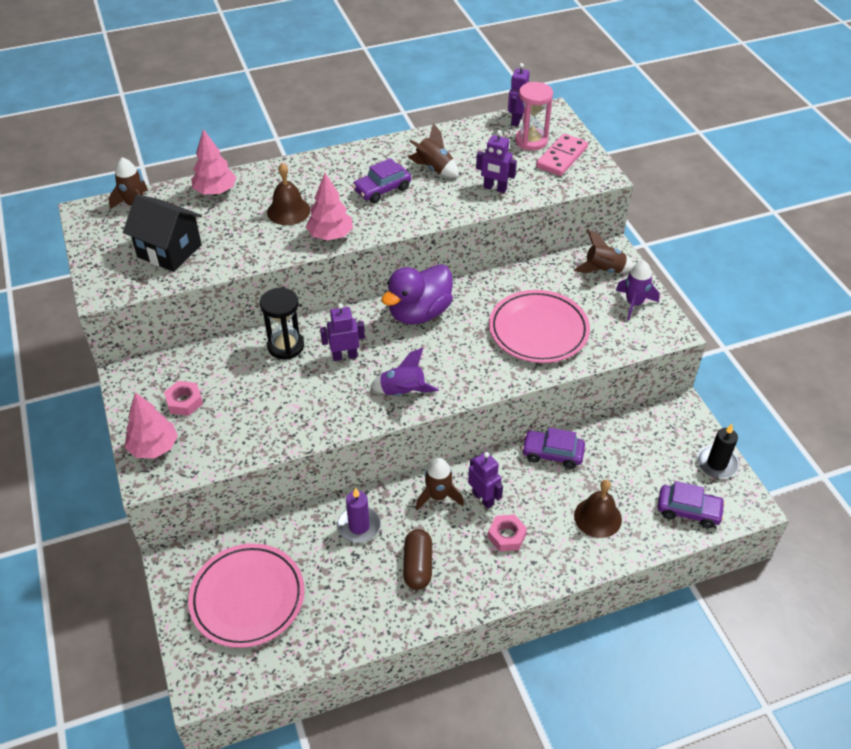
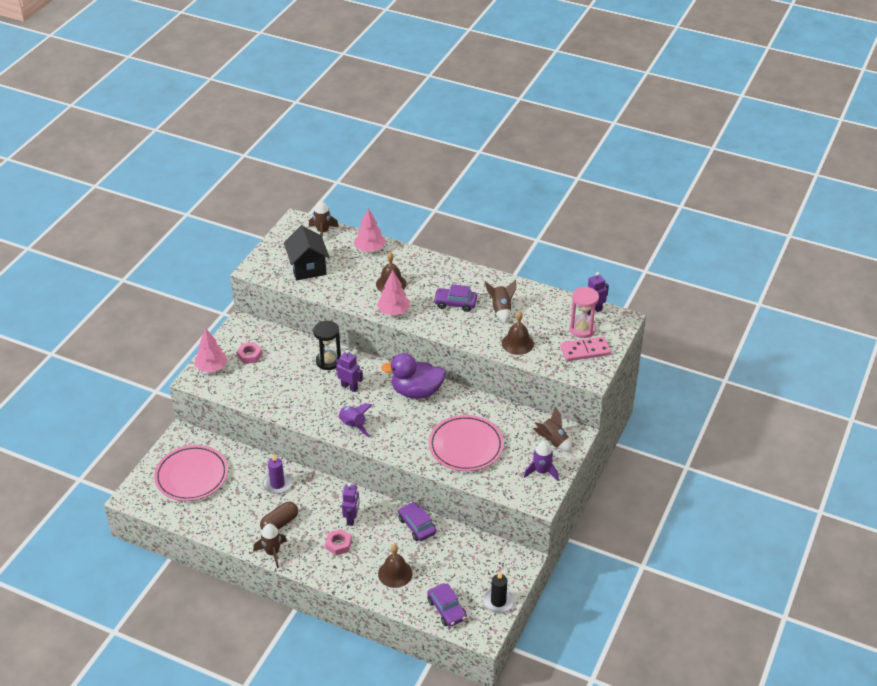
camera: 45 degrees right, 5 degrees down
(438, 496) = (332, 500): brown rocket -> brown rocket (272, 553)
(495, 188) = (517, 343): purple robot -> brown bell

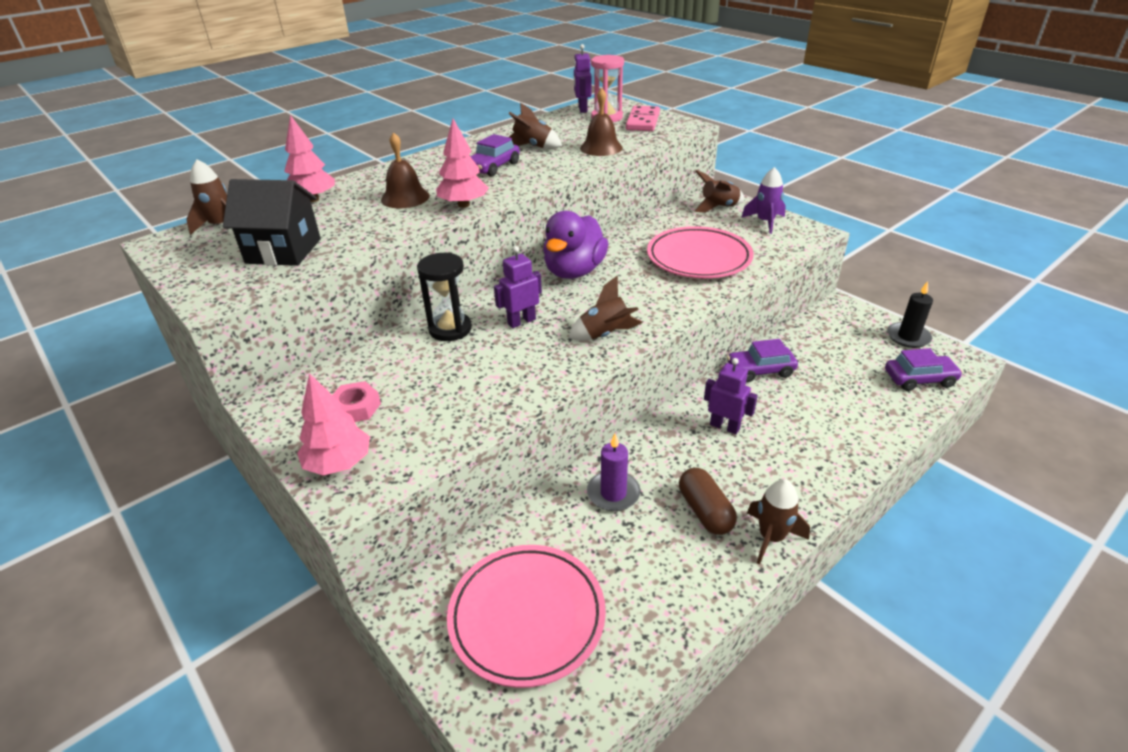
camera: 65 degrees left, 5 degrees down
(338, 544) = (774, 452): pink nut -> none
(353, 425) = (605, 334): purple rocket -> brown rocket
(395, 573) = (846, 409): brown bell -> none

